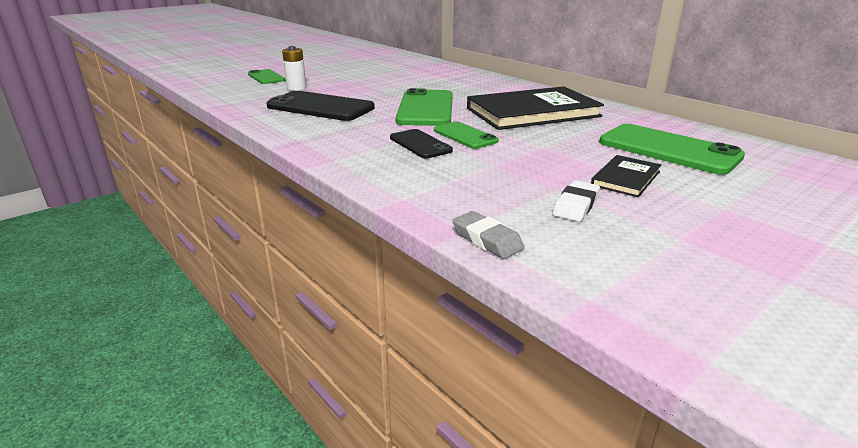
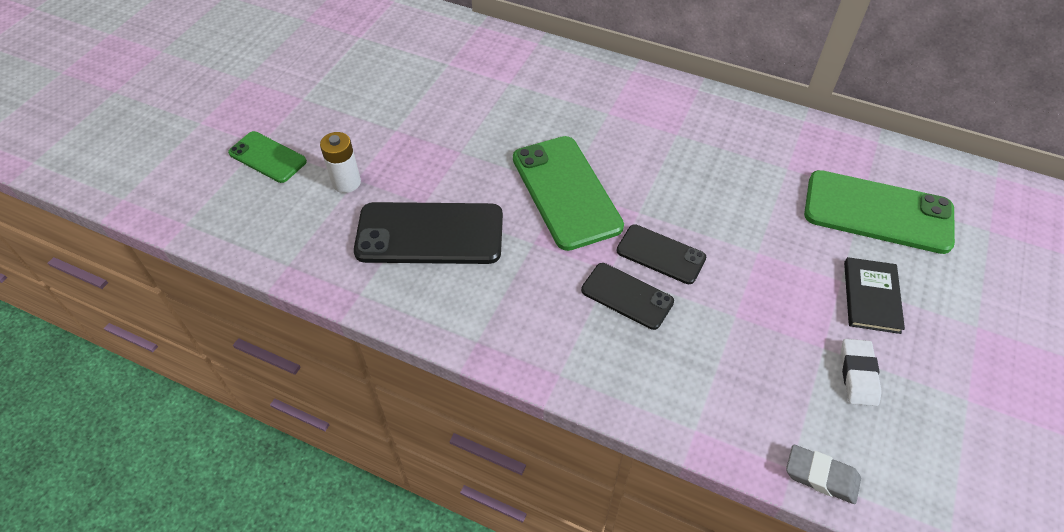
camera: 25 degrees left, 25 degrees up
(465, 136) = (660, 254): green phone -> black phone
(532, 112) = (695, 160): black book -> none

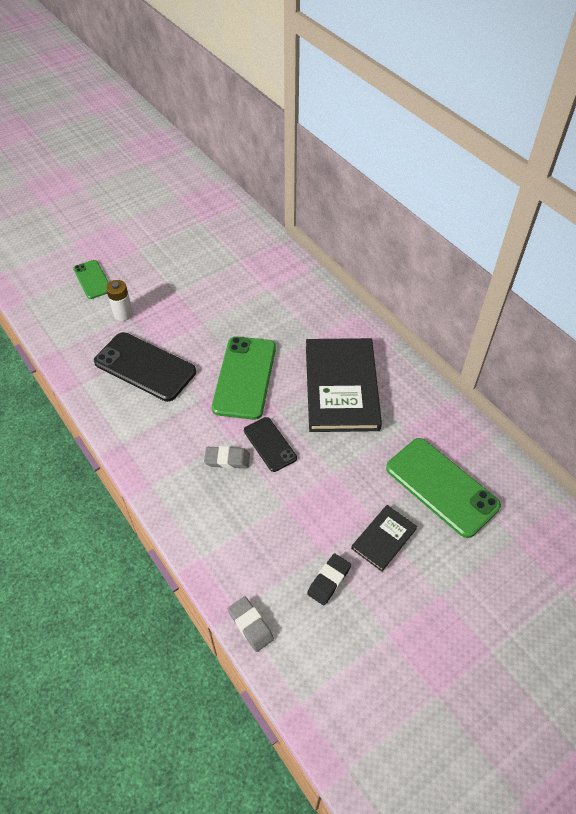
camera: 30 degrees right, 0 degrees up
(627, 296) = (227, 459): black phone -> grey eraser
(684, 154) = (341, 387): none -> black book
(858, 375) = (329, 581): white eraser -> black eraser

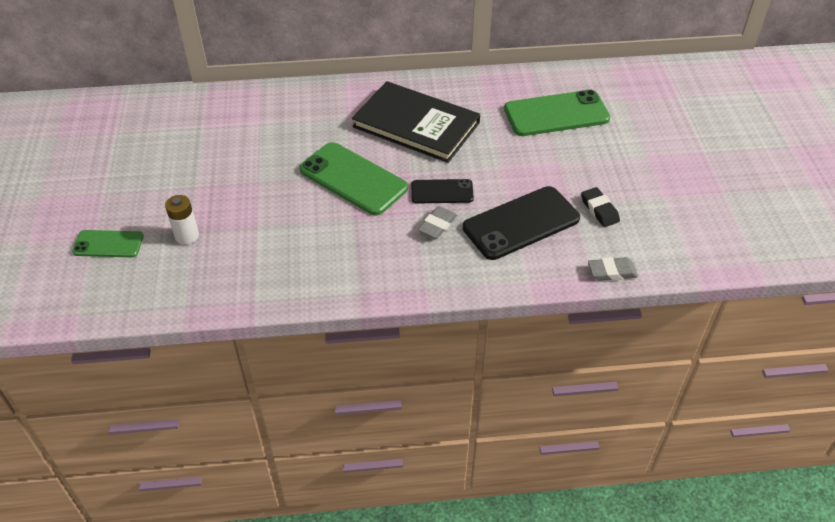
camera: 60 degrees left, 5 degrees down
(145, 367) = (276, 243): black phone -> black phone (521, 223)
(384, 538) = (581, 164): black book -> none

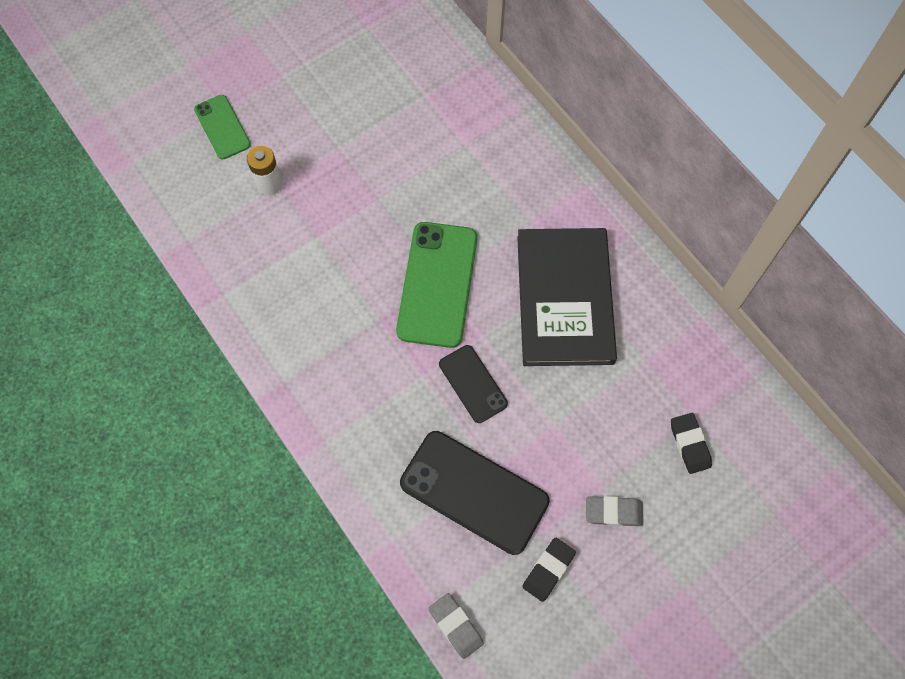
camera: 60 degrees right, 20 degrees up
(437, 225) = (419, 406): grey eraser -> grey eraser (613, 512)
(556, 114) = (689, 444): green phone -> black eraser

